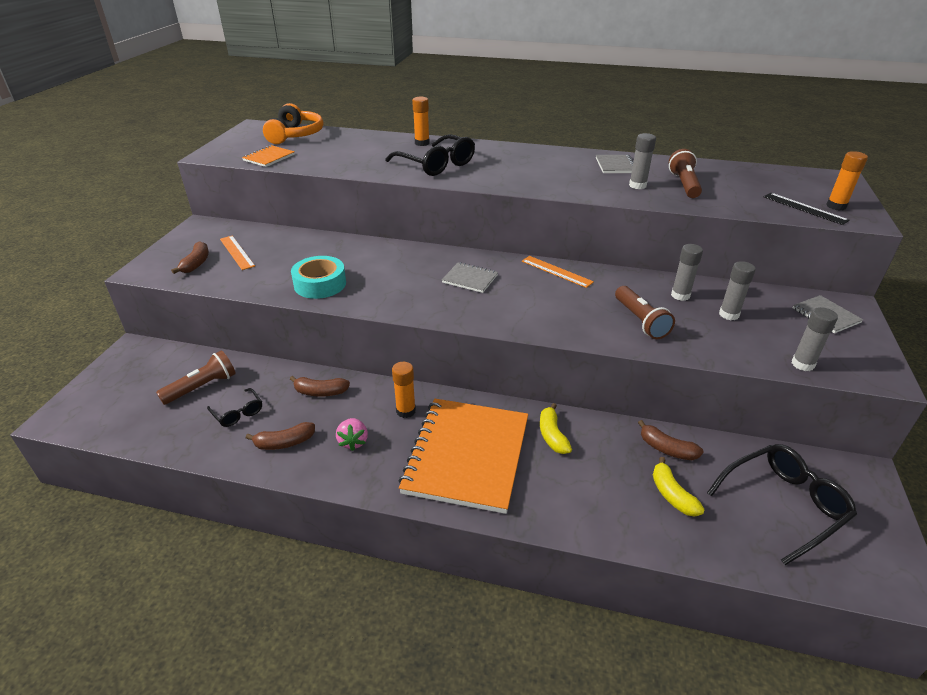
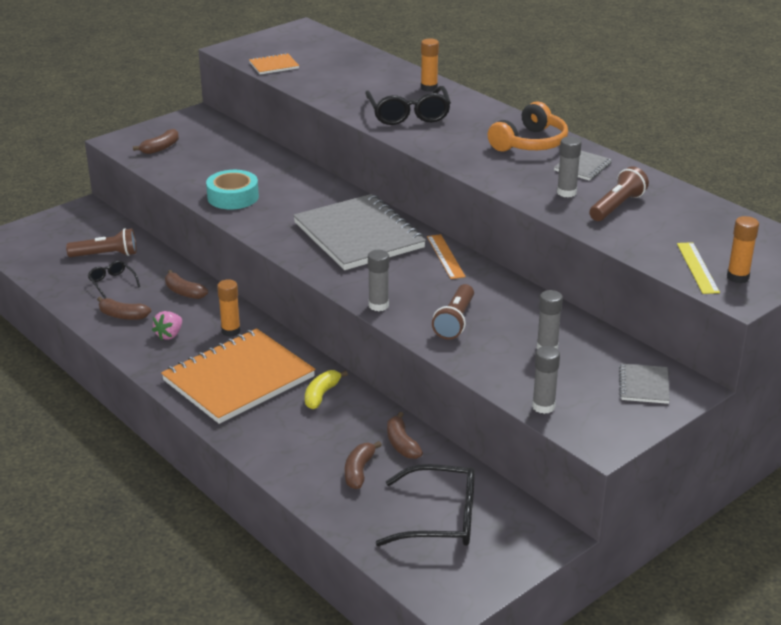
camera: 35 degrees right, 5 degrees down
(237, 252) = (200, 148): orange ruler -> none
(238, 413) = (112, 283): black glasses -> black glasses turned 150 degrees clockwise
(295, 135) = (325, 47): orange headphones -> orange headphones (530, 143)
(470, 279) = (359, 235): grey notebook -> grey notebook, size x2.32
(672, 494) = (359, 471): yellow banana -> brown banana
(680, 295) = (528, 317): grey glue stick -> grey glue stick (378, 305)
(804, 208) = (697, 267): black ruler -> yellow ruler

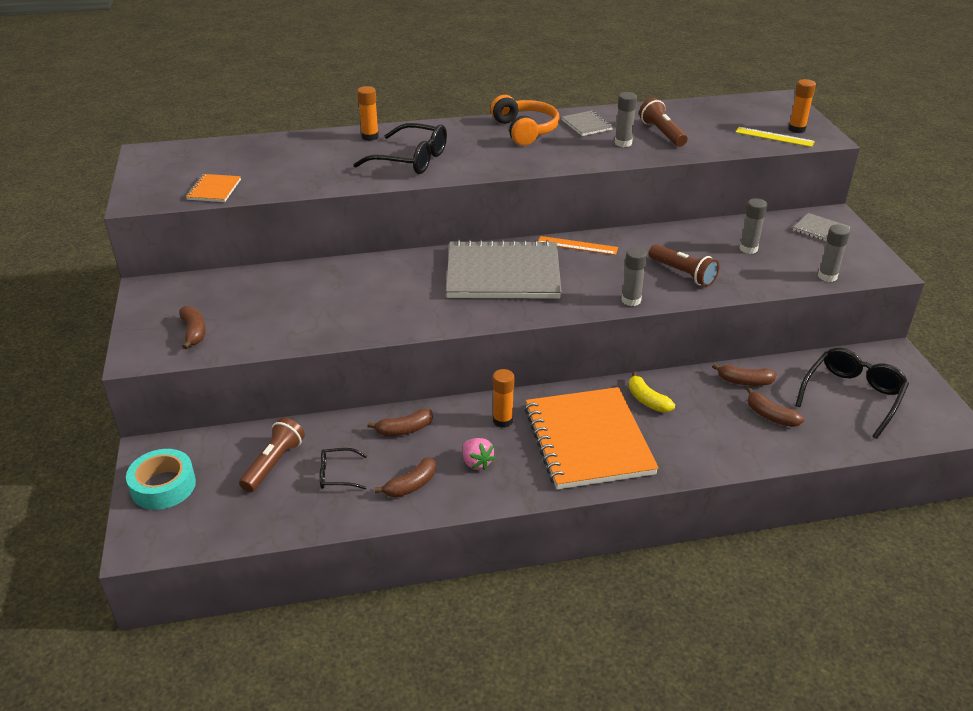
camera: 60 degrees left, 5 degrees up
(233, 197) = (357, 318): turquoise tape -> turquoise tape (163, 486)

